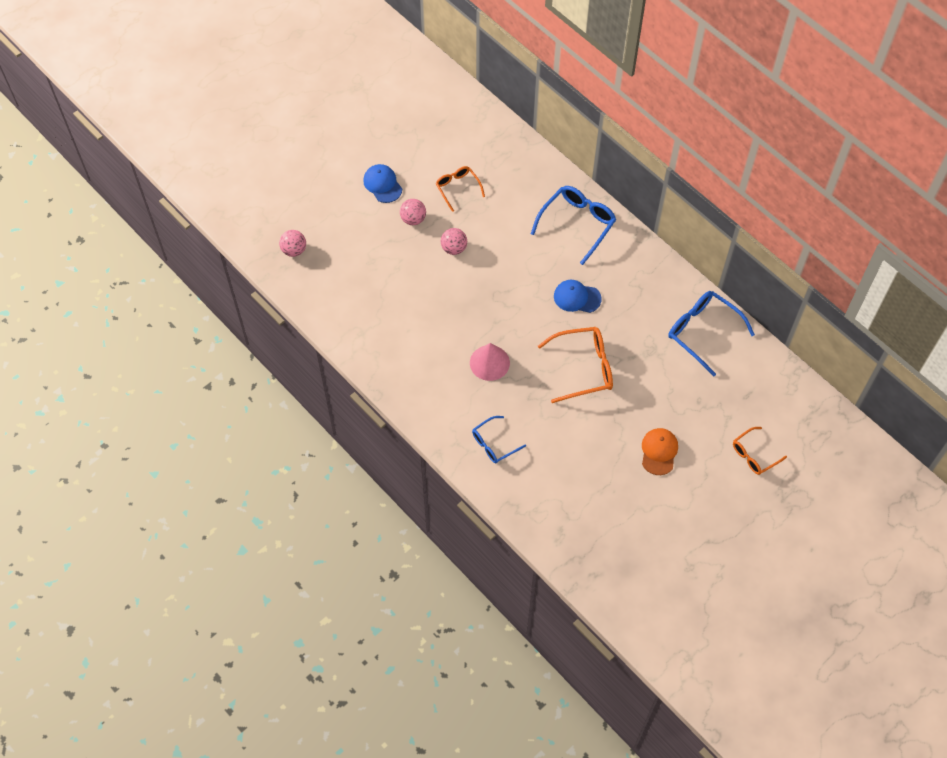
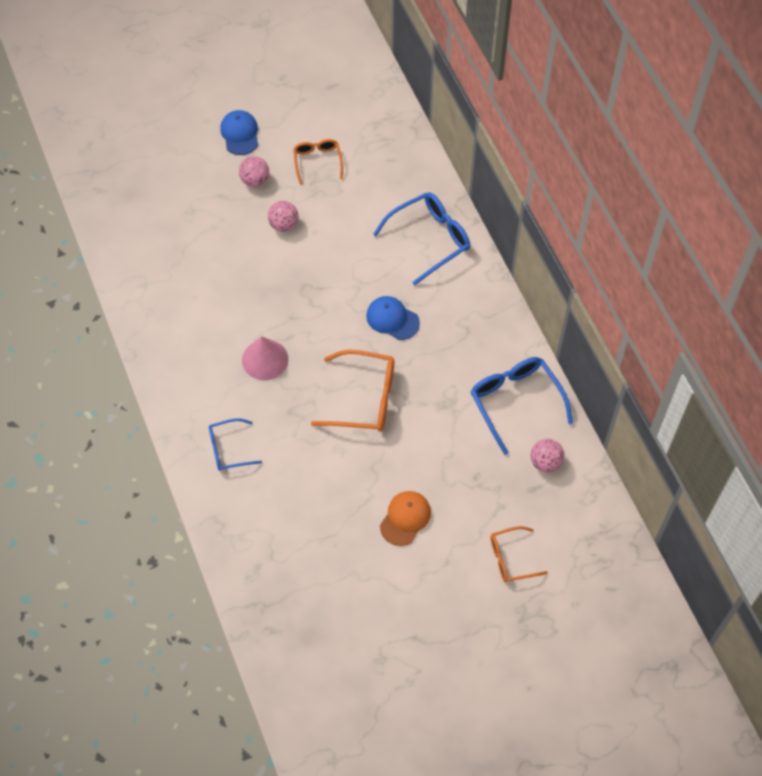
camera: 20 degrees right, 0 degrees up
(294, 250) = (115, 175): pink ball -> pink ball (545, 462)

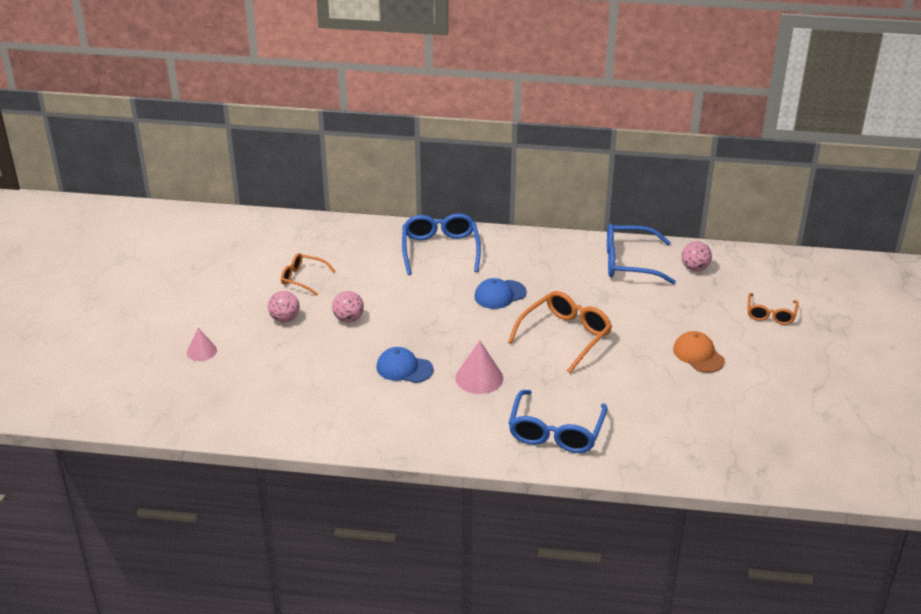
camera: 60 degrees left, 25 degrees down
(179, 149) = (201, 351): none -> pink cone
(229, 449) = (556, 432): blue glasses -> blue glasses, size x1.66
(240, 134) = (225, 310): blue cap -> blue cap (404, 368)

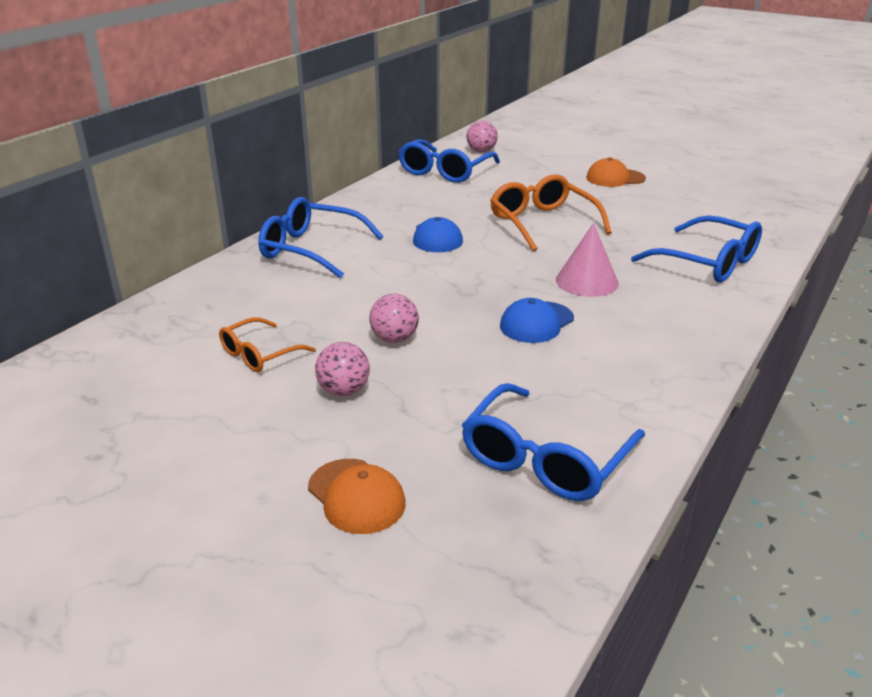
camera: 65 degrees left, 5 degrees down
(201, 351) = (356, 496): pink cone -> orange cap
(261, 403) = (545, 458): none -> blue glasses
(770, 314) = (575, 143): orange glasses -> none

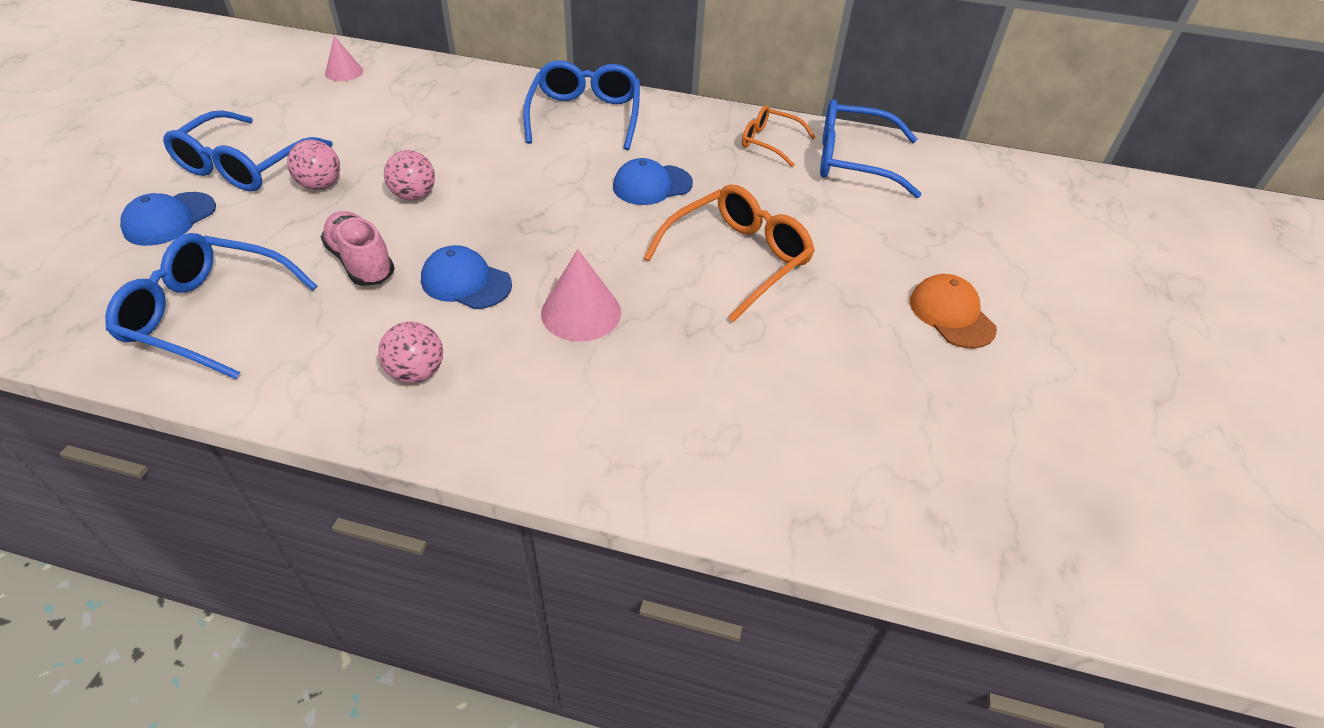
camera: 70 degrees right, 15 degrees up
(93, 371) = (344, 72): none -> pink cone
(259, 354) = (377, 133): orange glasses -> orange glasses (769, 142)
(356, 496) = (170, 219): orange cap -> blue cap
(481, 151) = (950, 179): pink ball -> pink ball (417, 373)
(490, 370) = (361, 262): none -> pink shoe
(707, 262) = (686, 430): blue glasses -> blue glasses (245, 165)

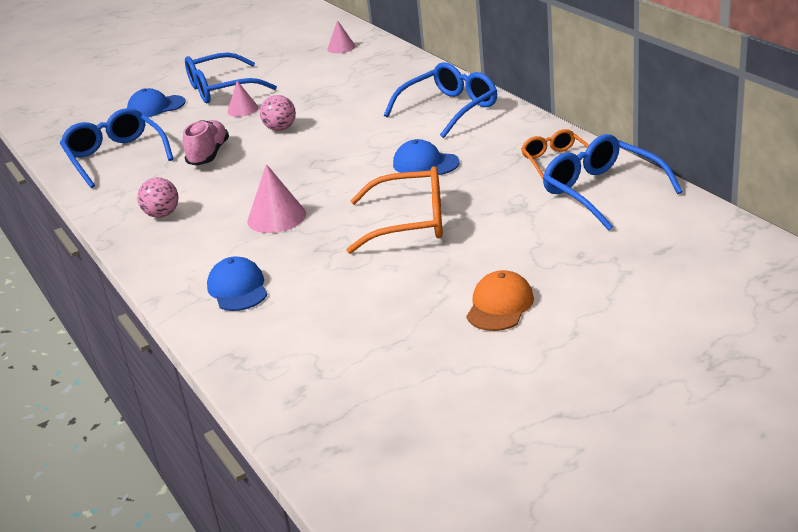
camera: 50 degrees right, 15 degrees down
(321, 185) = (242, 109): pink ball -> pink cone
(466, 282) = (242, 181): blue cap -> blue cap (238, 289)

